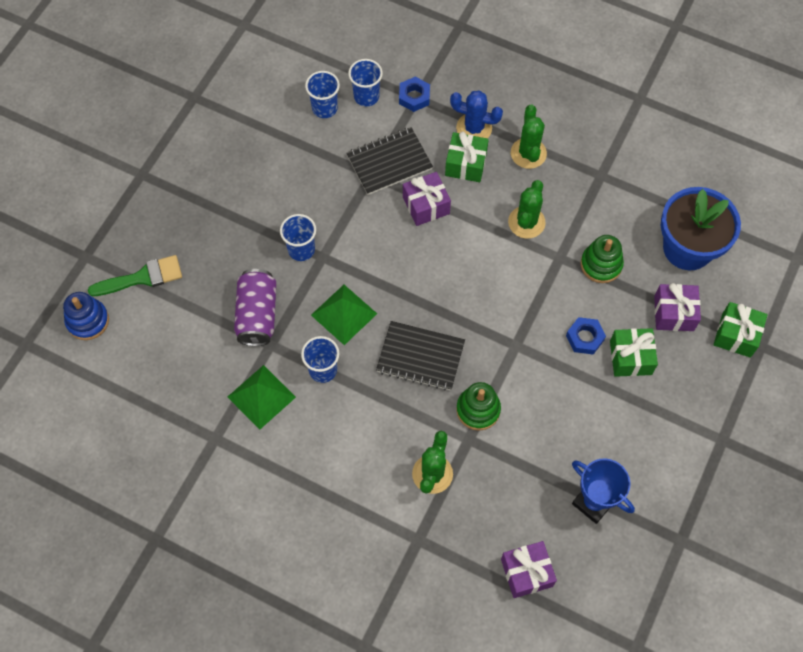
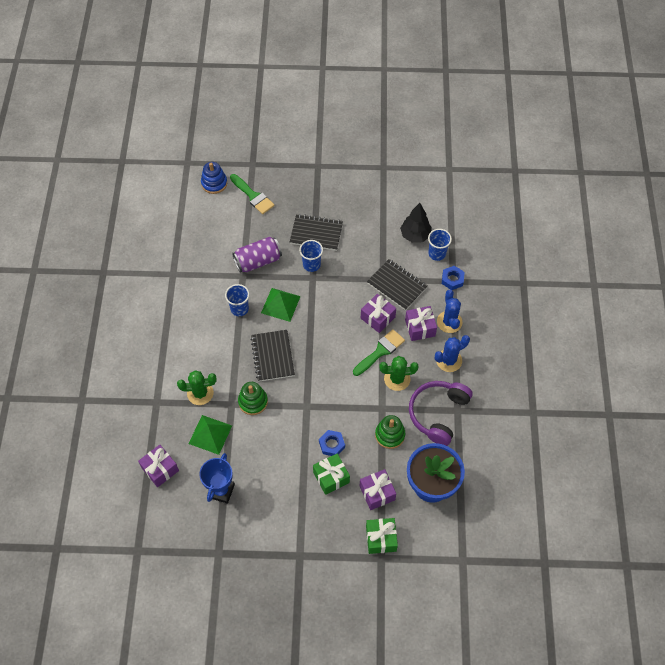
camera: 65 degrees right, 5 degrees down
(254, 223) = (316, 233): none -> black notebook
(261, 397) = (208, 285): green pyramid -> green pyramid (210, 434)
(324, 108) = (415, 235): blue cup -> black tree
(465, 164) = (420, 328): green gift -> purple gift
(477, 223) = (380, 351): none -> green brush
(528, 153) = (449, 360): green cactus -> blue cactus
(596, 198) = (438, 414): none -> purple headphones

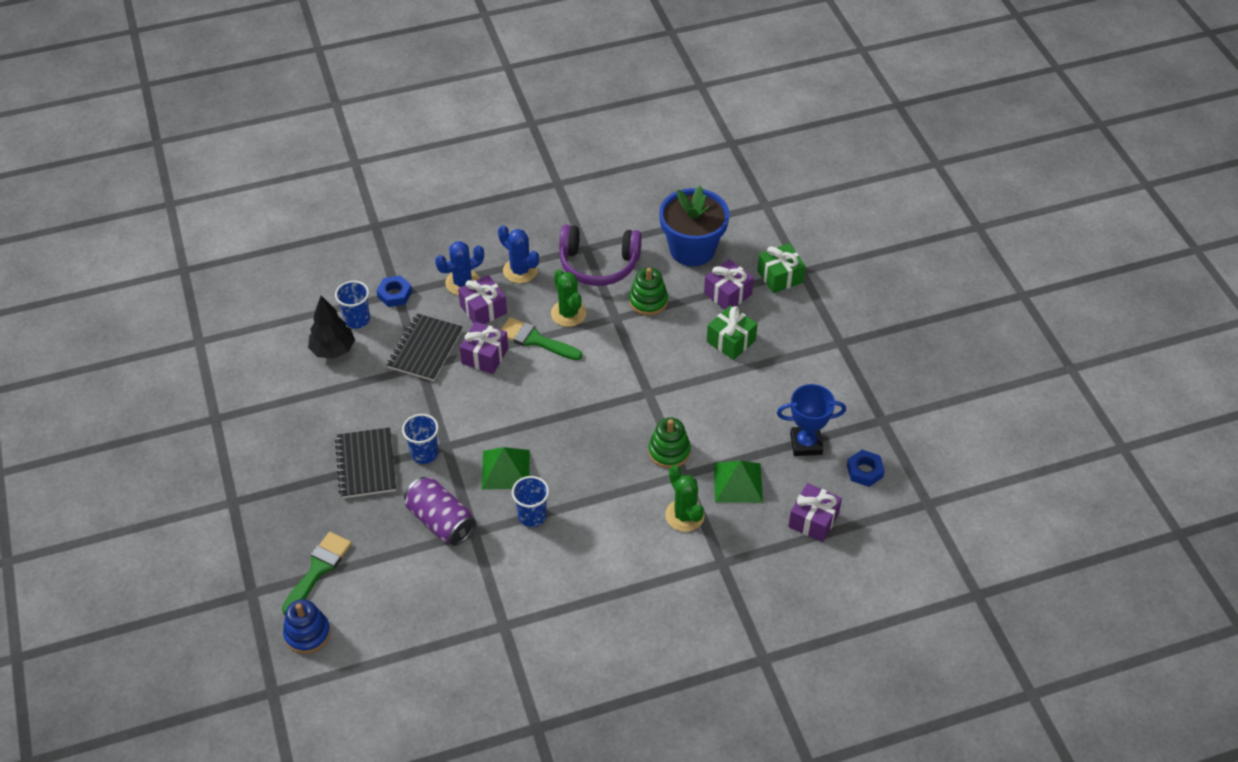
camera: 110 degrees left, 10 degrees down
(273, 356) = (592, 452): black notebook -> none
(332, 444) = (688, 352): blue nut -> blue nut (864, 471)

